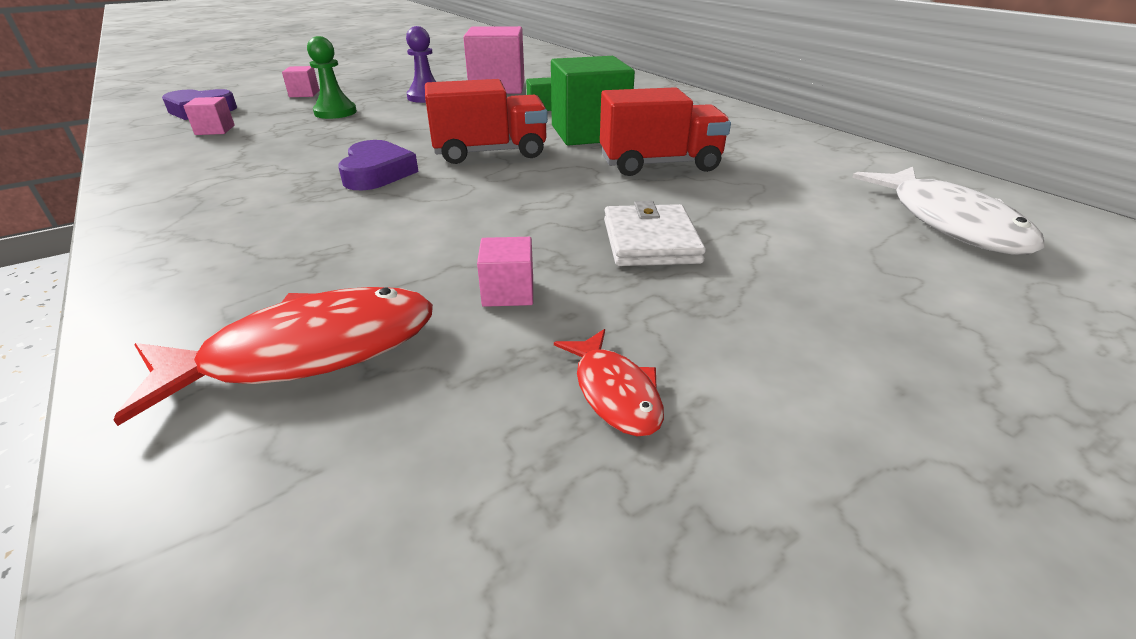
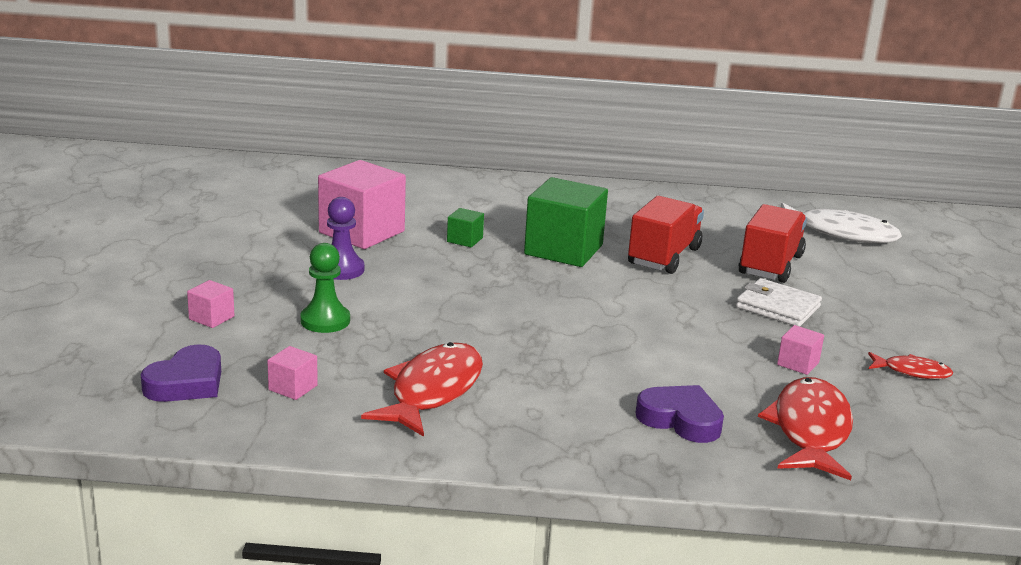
camera: 55 degrees left, 10 degrees down
(245, 161) = (432, 391): none -> red fish
(377, 173) = (545, 347): purple heart -> purple heart (680, 420)
(490, 152) = (557, 296): red truck -> red truck (770, 265)

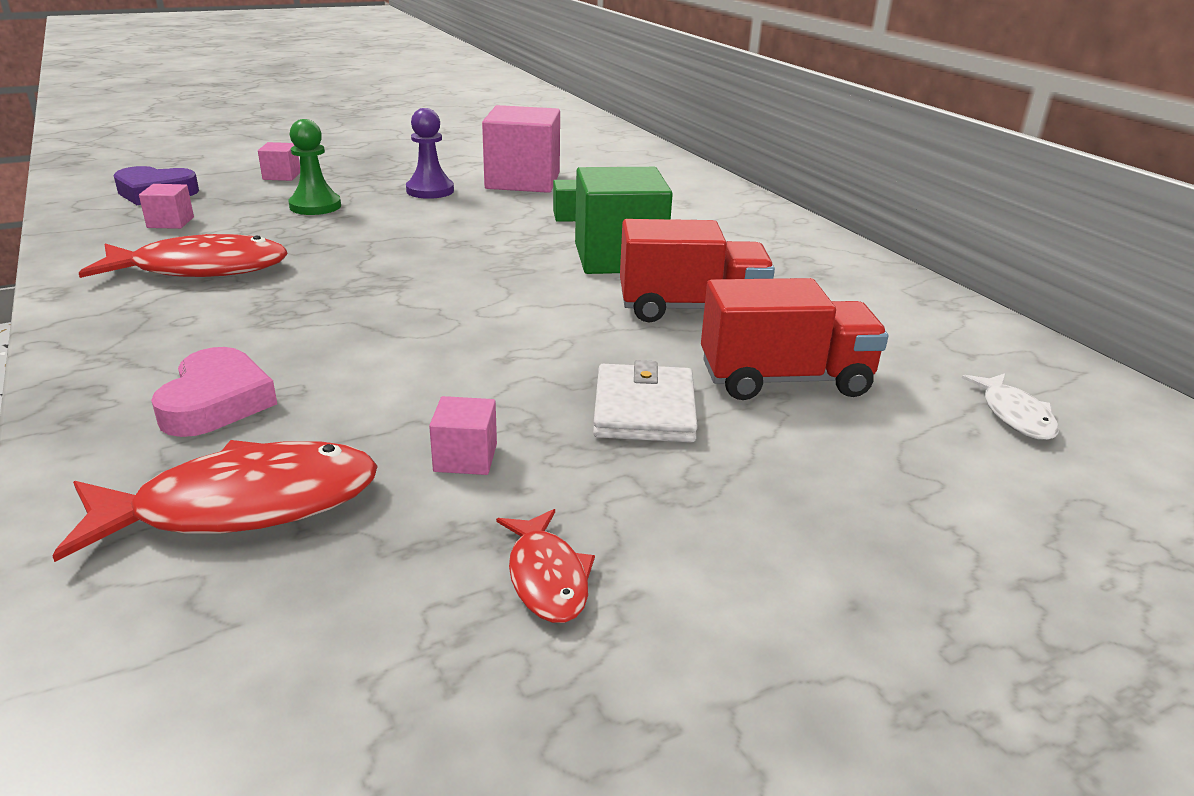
camera: 60 degrees right, 5 degrees up
(680, 420) = (216, 402): purple heart -> pink heart
(840, 233) = (1014, 415): white fish -> white fish, size x0.52

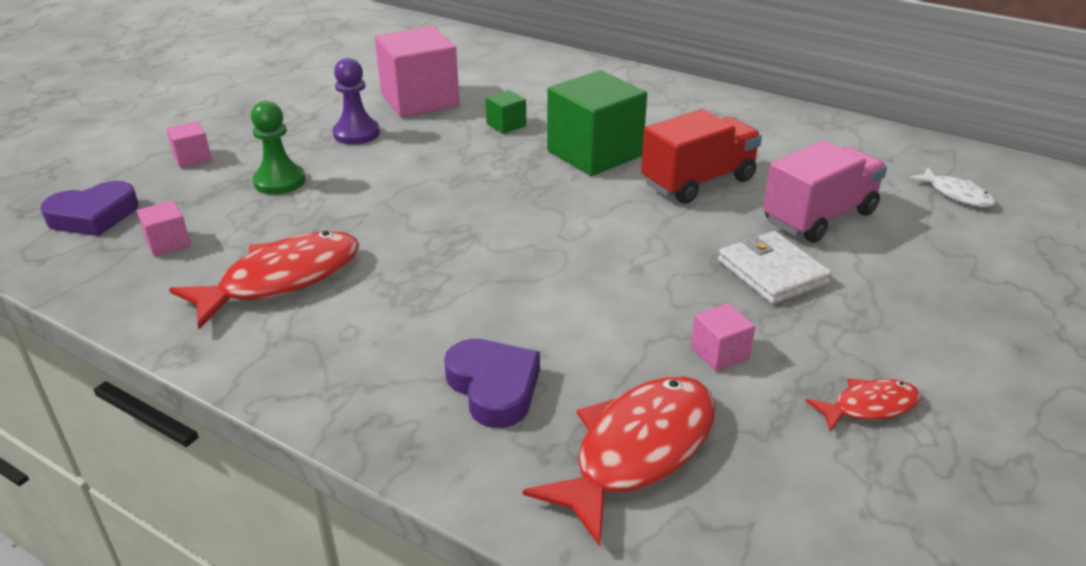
camera: 30 degrees left, 5 degrees up
(216, 402) = (494, 387): pink heart -> purple heart
(547, 577) = (869, 407): red fish -> red fish turned 60 degrees counterclockwise
(784, 380) = (819, 217): red truck -> pink truck

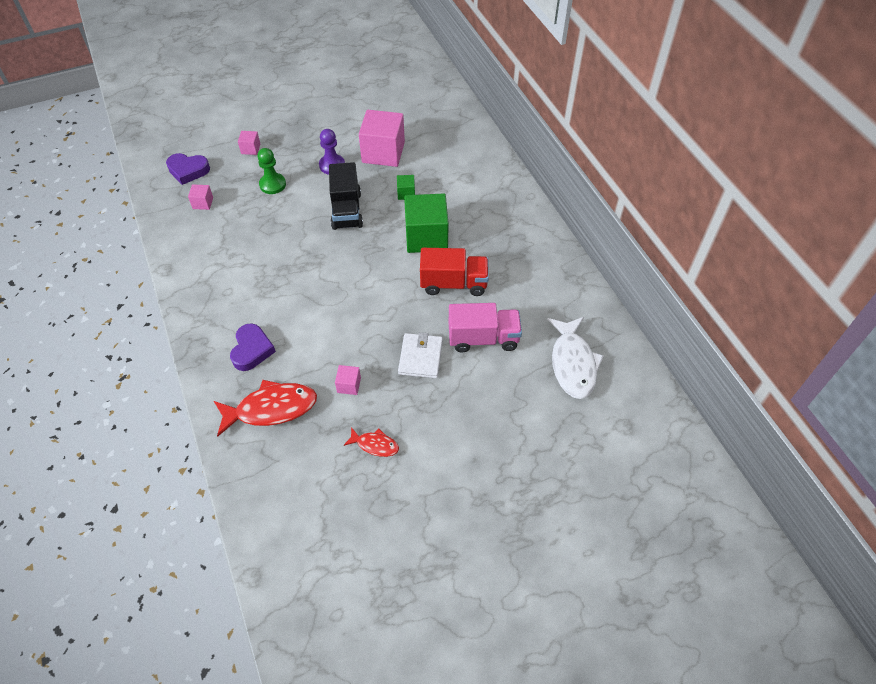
camera: 35 degrees right, 20 degrees up
(281, 280) = (226, 248): red fish -> none
(440, 168) = (346, 210): none -> black truck
(956, 195) = (573, 363): white fish -> white fish, size x1.91

